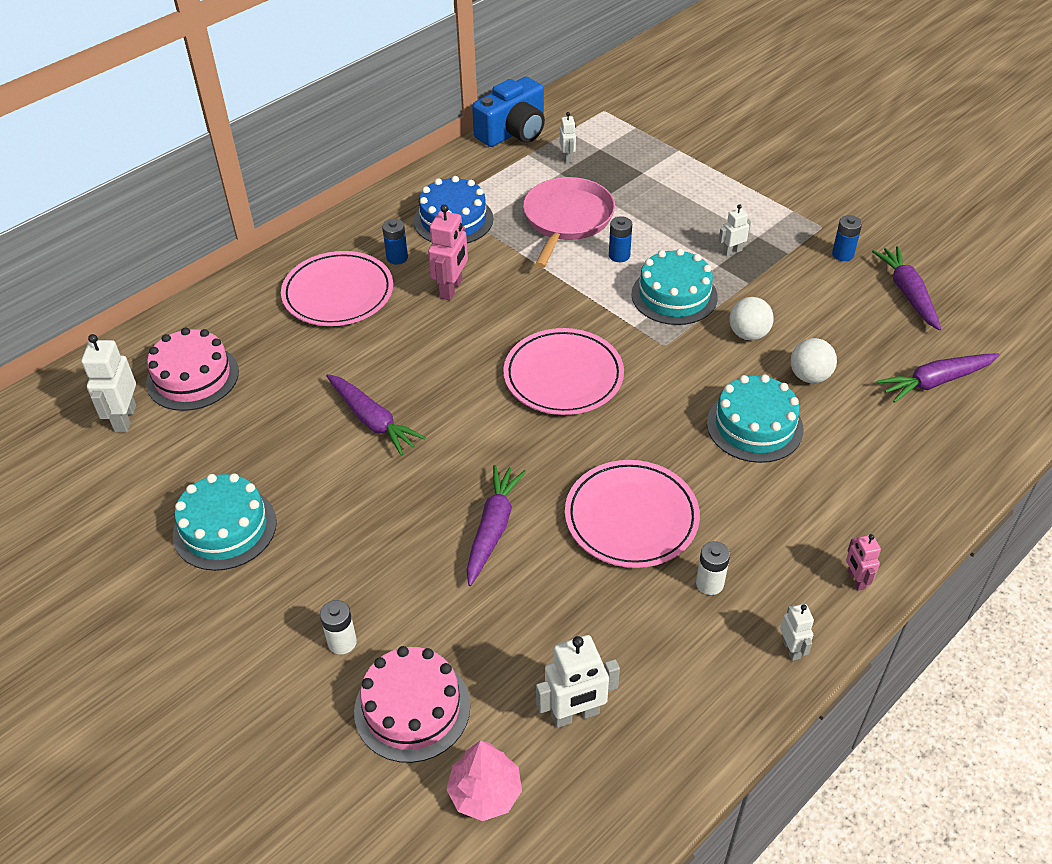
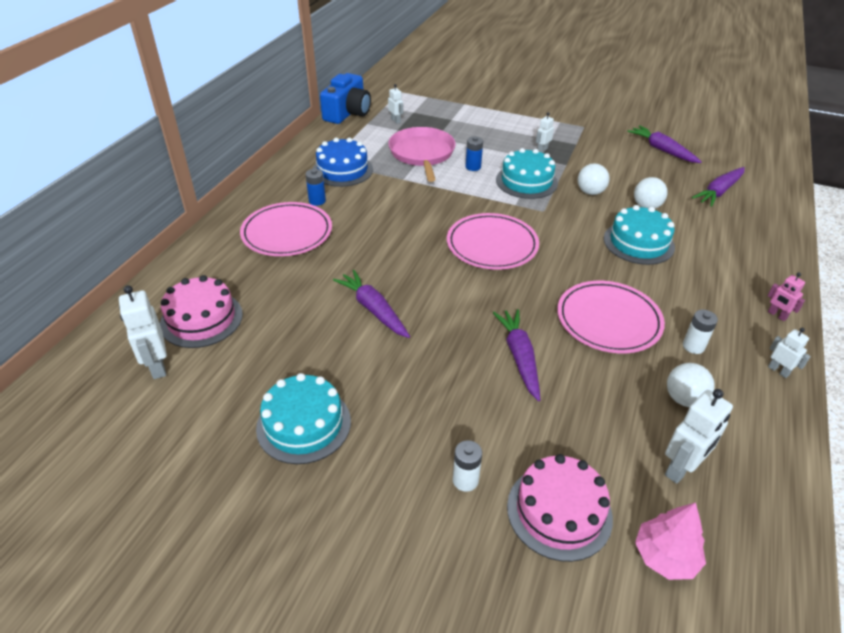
camera: 25 degrees left, 5 degrees down
(372, 420) = (373, 310): purple carrot -> purple carrot turned 150 degrees counterclockwise
(451, 289) = (372, 211): pink robot -> none
(644, 641) = (684, 399): none -> white ball
(842, 254) = (608, 138): blue battery -> none

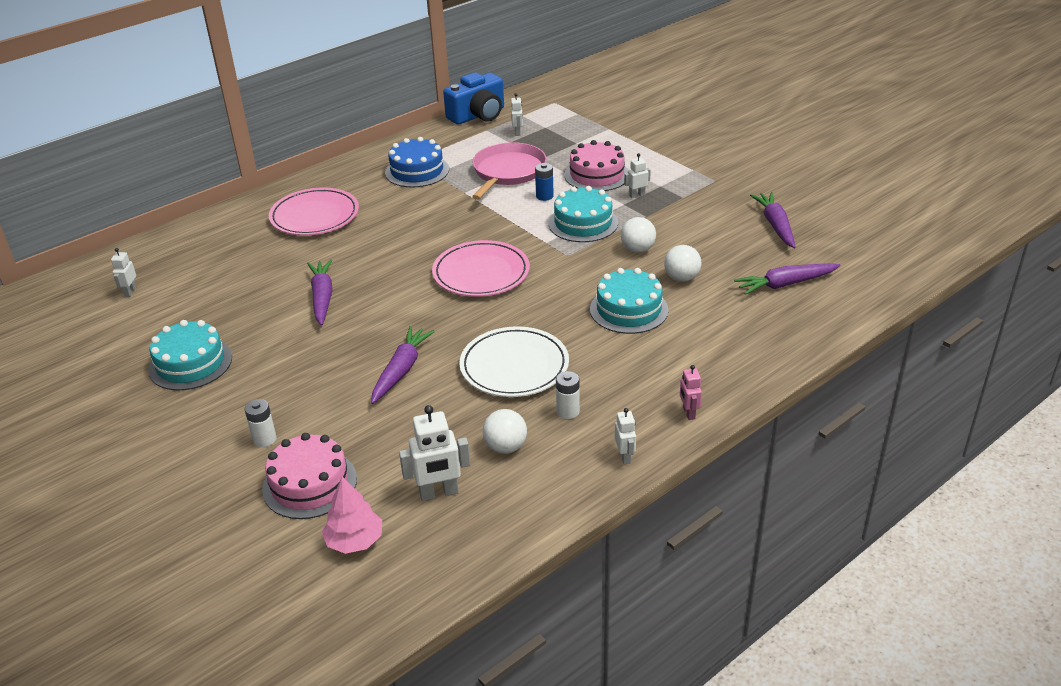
camera: 30 degrees right, 5 degrees down
(157, 366) = (130, 292): white robot -> white robot, size x0.58
(201, 319) = (188, 267): pink cake -> pink cake (597, 175)
(317, 201) = (366, 194): blue battery -> none
(608, 320) = (514, 366): pink plate -> white plate

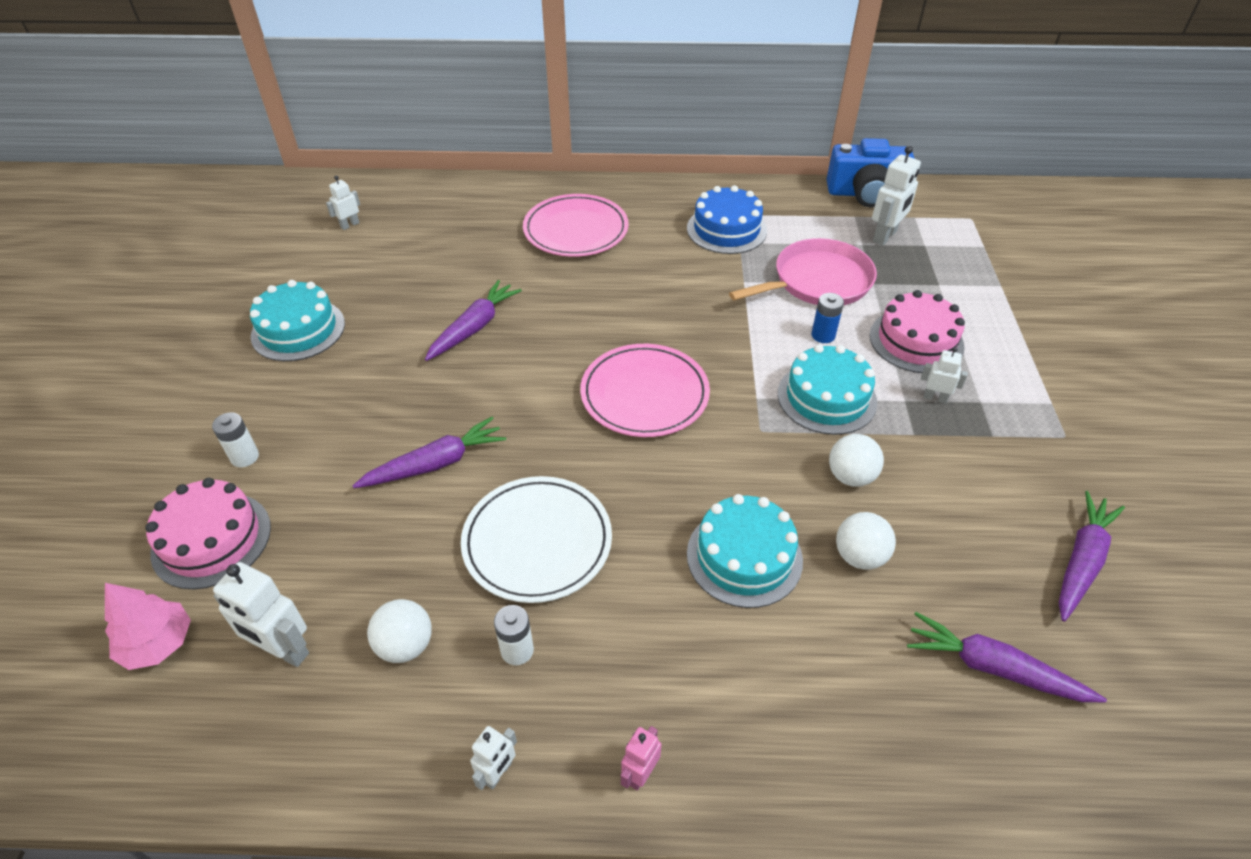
camera: 40 degrees right, 10 degrees up
(517, 132) = (885, 236): white robot -> white robot, size x1.74

